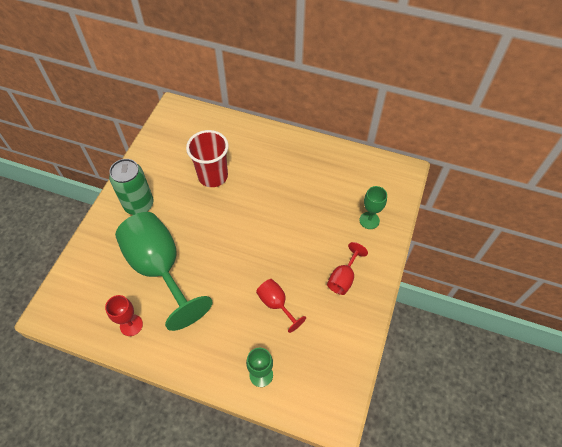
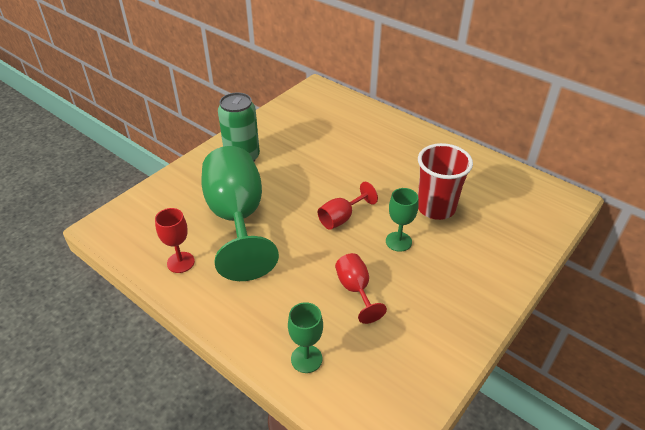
camera: 20 degrees right, 15 degrees down
(213, 176) = (332, 151): red cup -> red cup (436, 208)
(343, 278) = (451, 286): red goblet -> red goblet (341, 218)
(369, 220) = (505, 236): green goblet -> green goblet (398, 241)

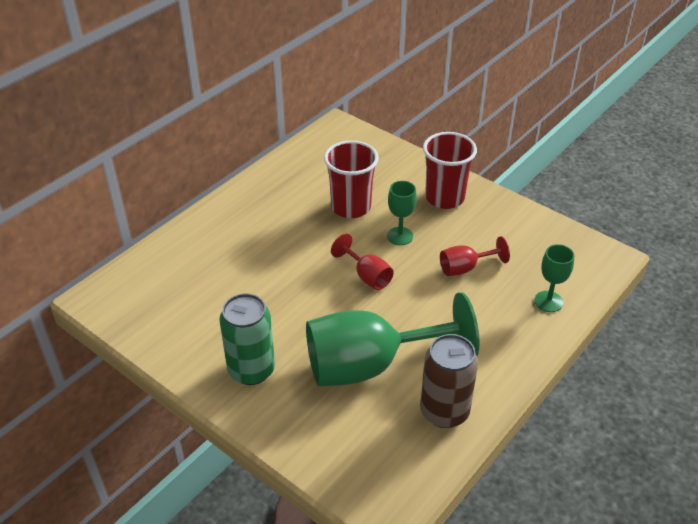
camera: 90 degrees left, 0 degrees up
(180, 262) = (444, 411): red goblet -> brown can
(466, 280) = (444, 198): none -> red cup

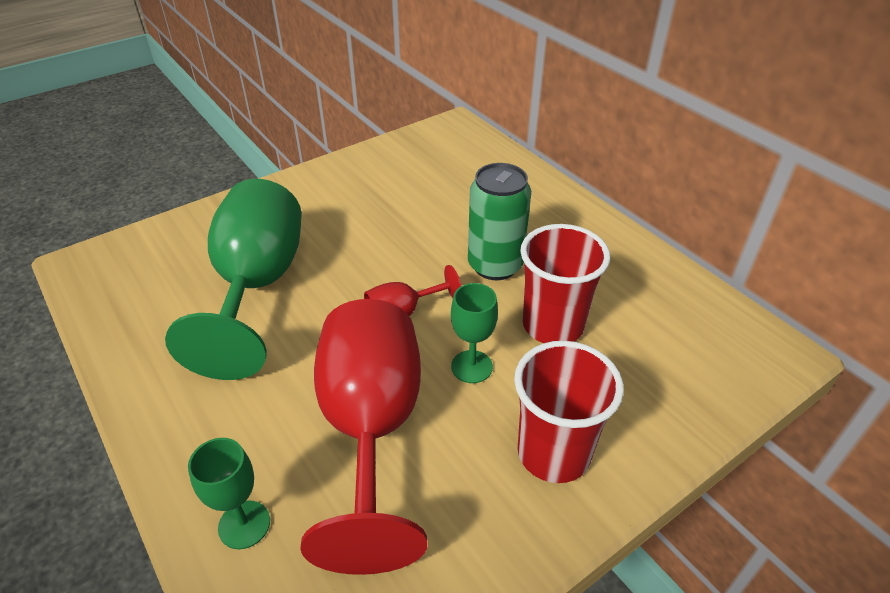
camera: 105 degrees right, 0 degrees up
(251, 370) = (308, 202): green can -> green can (495, 265)
(444, 411) = (149, 333): brown can -> none
(465, 268) = (371, 429): red goblet -> red goblet, size x2.21

